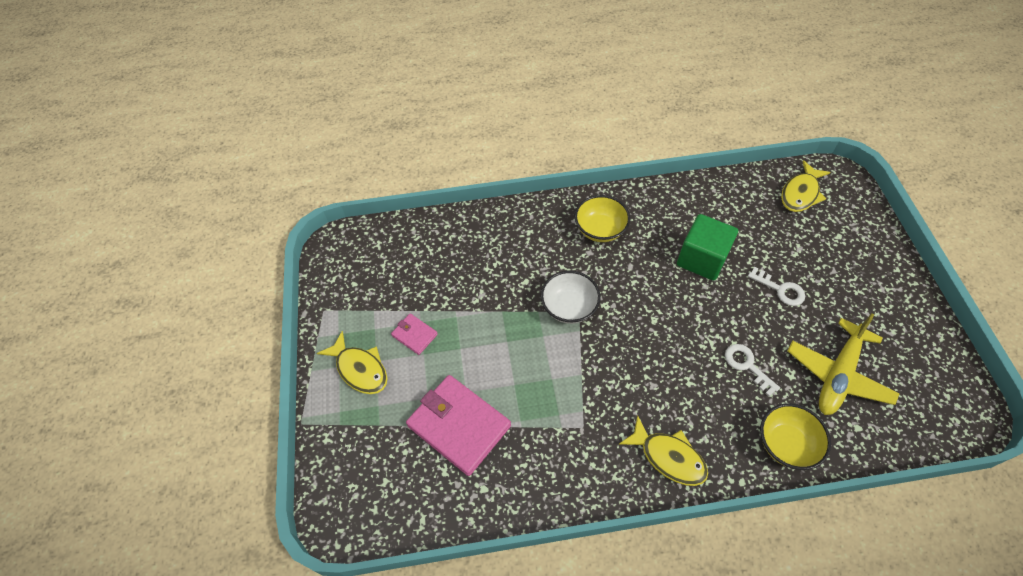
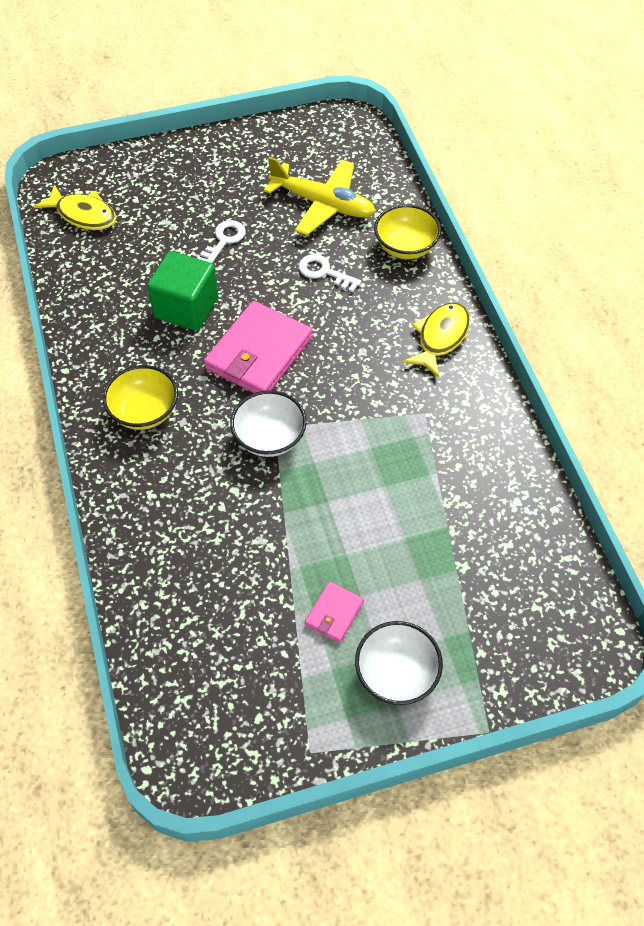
camera: 100 degrees left, 0 degrees up
(360, 369) = (396, 673): yellow fish -> white bowl
(459, 426) = (450, 538): pink wallet -> pink wallet (259, 353)
(747, 366) = (324, 272): white key -> white key turned 75 degrees clockwise

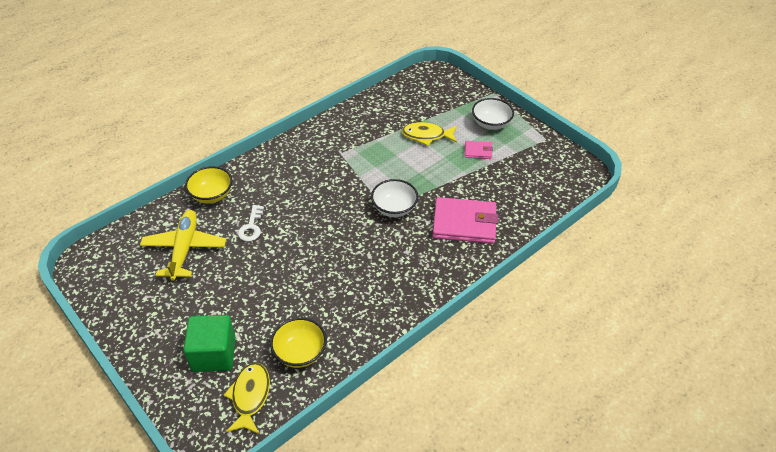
camera: 115 degrees left, 10 degrees down
(144, 412) = (411, 273): yellow bowl -> yellow bowl (300, 352)
(186, 308) = (316, 287): green cube -> green cube (214, 354)
(223, 241) = (243, 291): white key -> none
(259, 353) = (335, 235): pink wallet -> pink wallet (464, 223)
(440, 338) = (282, 160): yellow fish -> yellow fish (426, 136)

